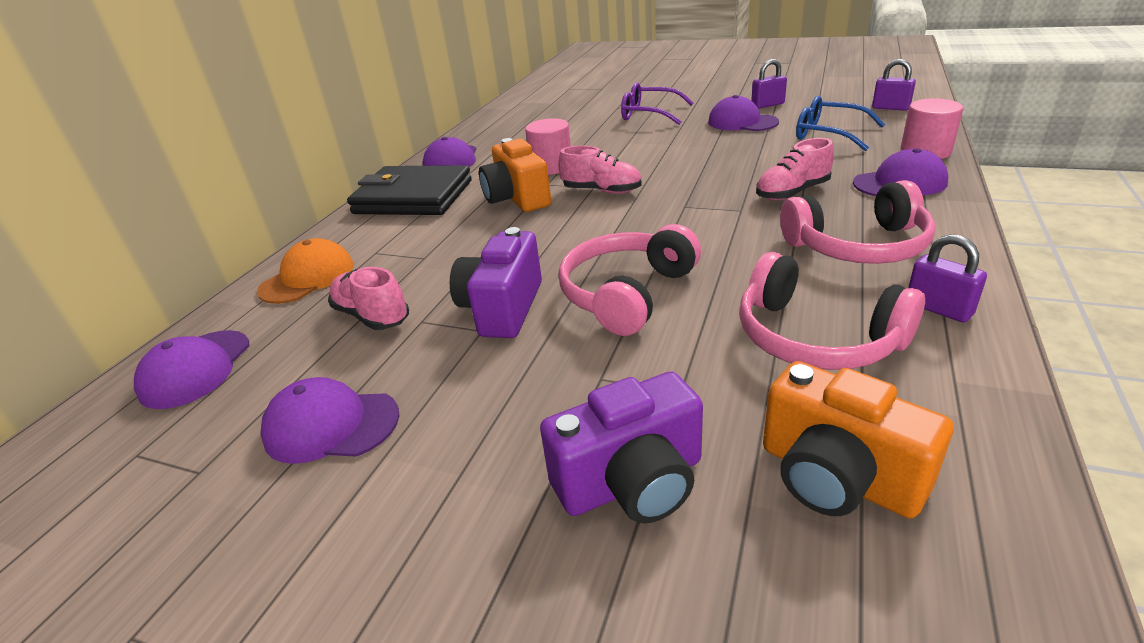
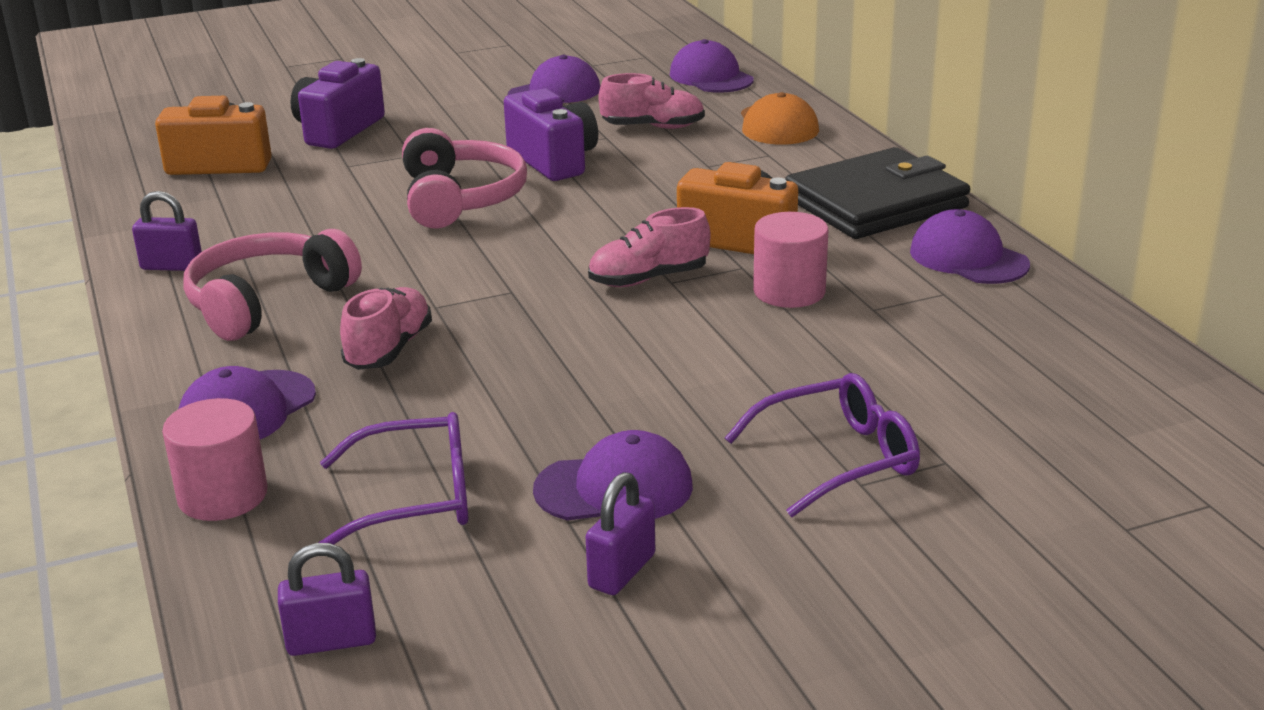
camera: 135 degrees right, 5 degrees down
(816, 337) = (269, 218): pink headphones -> none
(829, 134) = (415, 498): blue glasses -> purple glasses

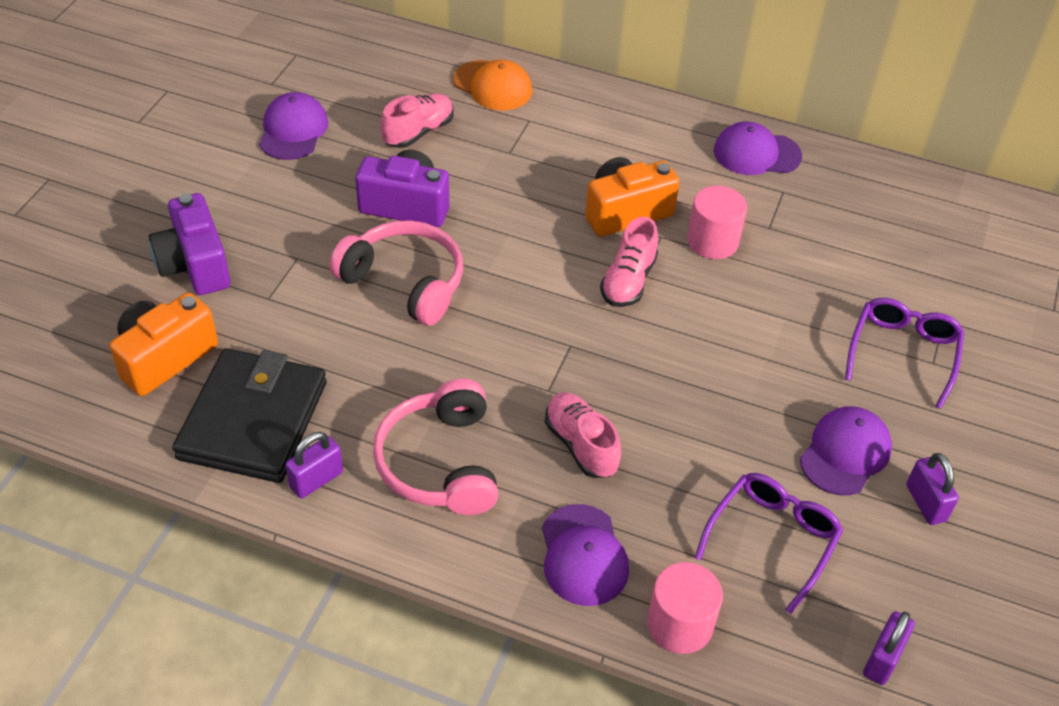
camera: 50 degrees left, 20 degrees up
(711, 77) = (377, 55): purple cap -> none
(875, 203) = (649, 132): black wallet -> black wallet (253, 420)

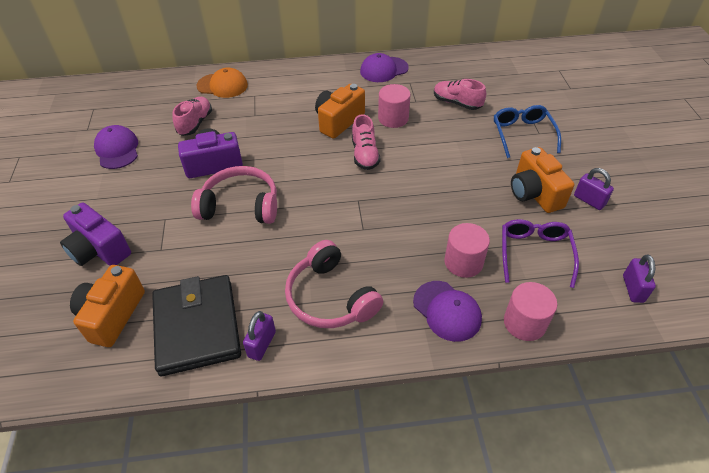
camera: 25 degrees left, 0 degrees up
(581, 445) = (402, 250): pink shoe -> pink shoe (457, 103)
(656, 502) = (463, 262): none -> pink cylinder
(845, 453) = (534, 193): purple cap -> orange camera
(902, 353) = (522, 134): purple glasses -> blue glasses

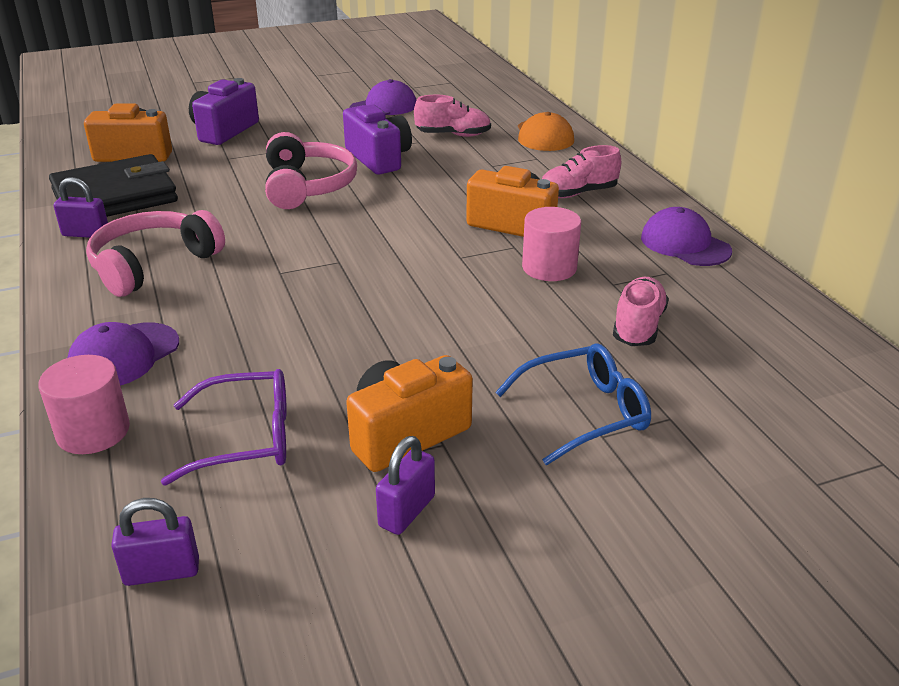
camera: 75 degrees right, 15 degrees down
(365, 154) = (443, 254): pink shoe -> pink shoe (578, 193)
(463, 262) = (220, 363): pink cylinder -> none

